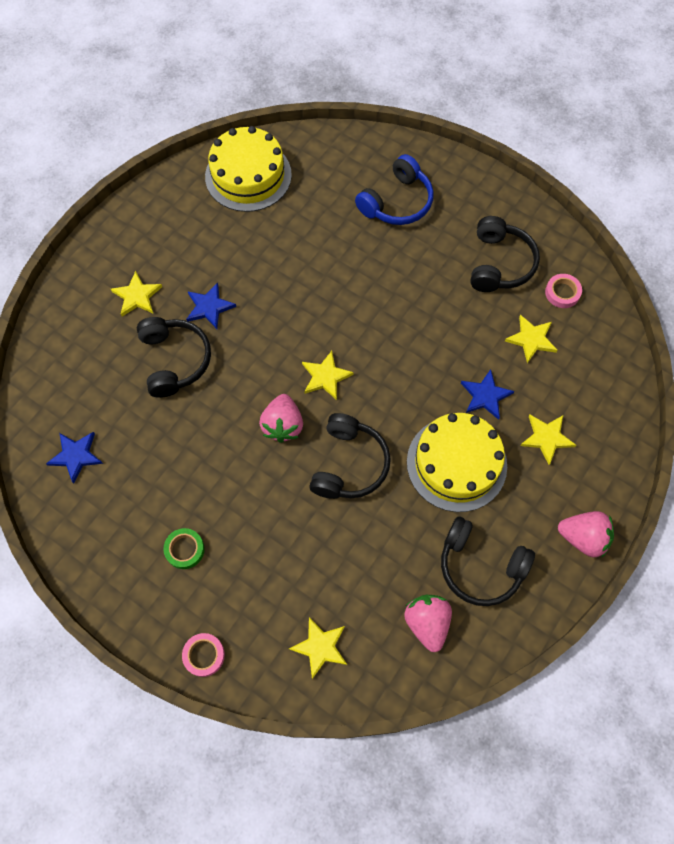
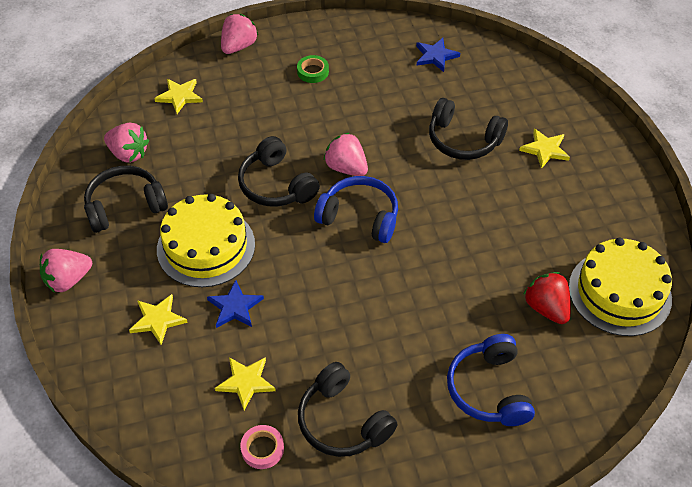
camera: 130 degrees right, 15 degrees down
(204, 655) = (239, 46): pink tape -> pink strawberry
(209, 307) = (494, 185): blue star -> none
(301, 208) = (546, 308): none -> red strawberry
(325, 377) = (360, 217): yellow star -> blue headphones

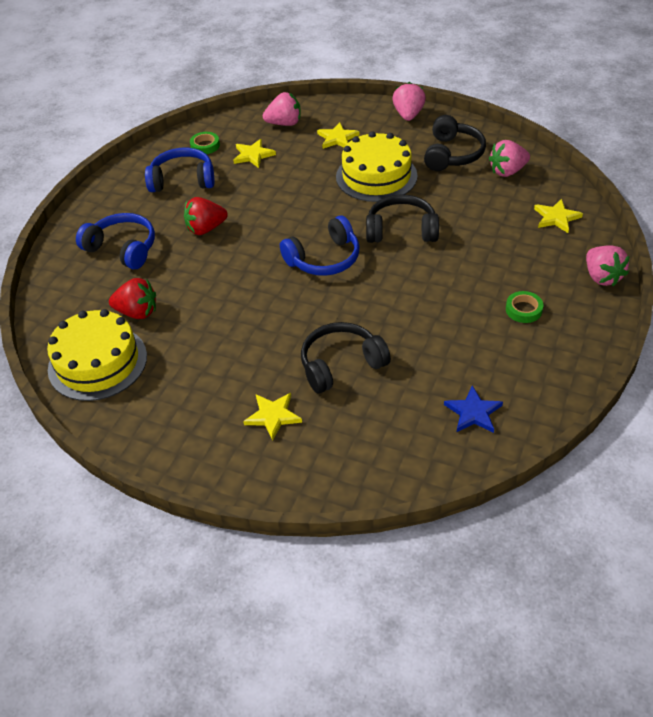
camera: 130 degrees right, 5 degrees down
(235, 307) = (312, 170): blue star -> none
(262, 449) = (205, 146): pink tape -> green tape
(342, 421) = (182, 180): black headphones -> blue headphones
(346, 168) = (381, 275): pink strawberry -> pink strawberry (284, 123)
(399, 337) = (206, 229): none -> red strawberry

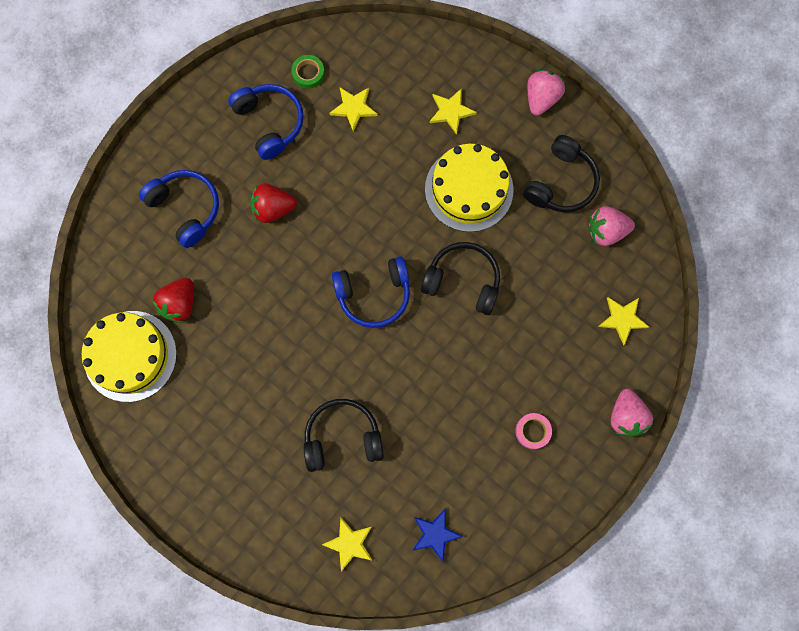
camera: 15 degrees right, 30 degrees up
(137, 312) = (179, 304): red strawberry -> red strawberry turned 90 degrees clockwise
(182, 180) = (270, 123): blue headphones -> blue headphones turned 45 degrees clockwise
(273, 416) = (265, 475): yellow star -> yellow star (349, 543)
(284, 123) = (403, 65): pink strawberry -> none
(523, 310) = (533, 431): green tape -> pink tape

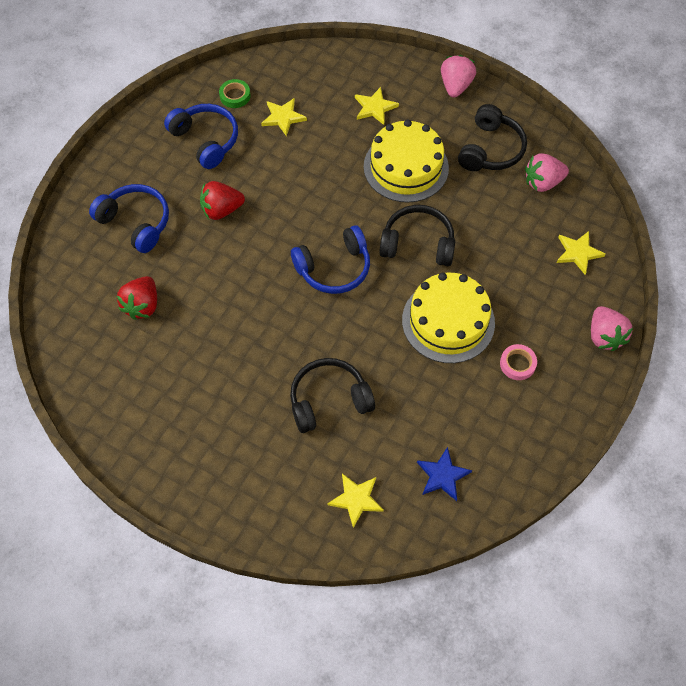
camera: 10 degrees left, 15 degrees down
(130, 356) = (99, 360): yellow cake -> yellow cake (448, 321)

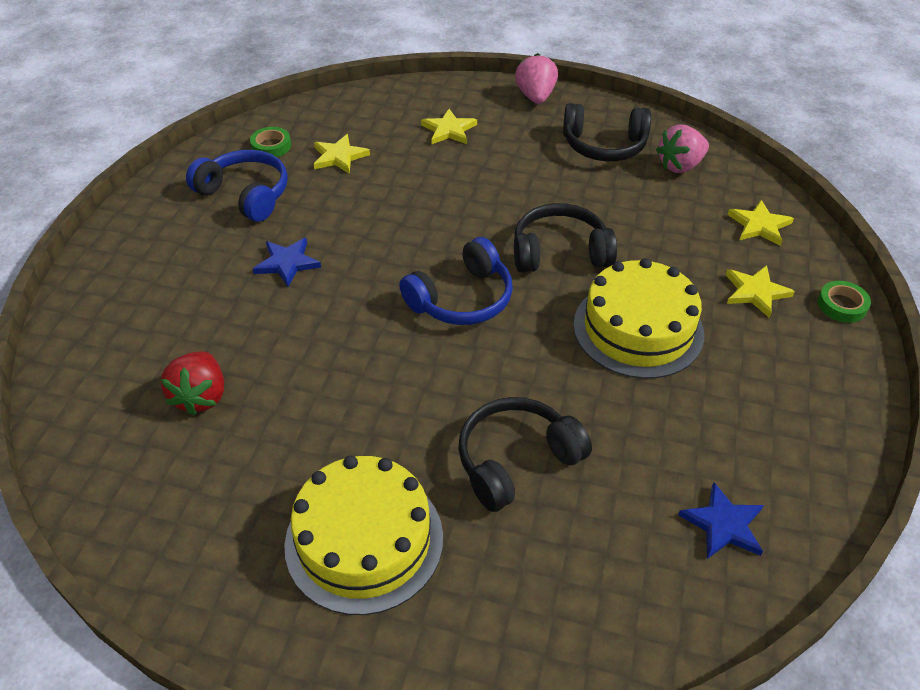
camera: 15 degrees left, 15 degrees down
(136, 222) = (169, 298): blue headphones -> none
(221, 210) = (287, 263): red strawberry -> blue star
(356, 499) = (612, 591): yellow star -> yellow star (755, 292)
(406, 167) = (510, 179): yellow cake -> yellow cake (364, 540)
(491, 149) = (604, 146): black headphones -> black headphones turned 90 degrees clockwise
(517, 364) = (752, 359): pink tape -> none
(604, 336) = (842, 305): pink strawberry -> green tape

